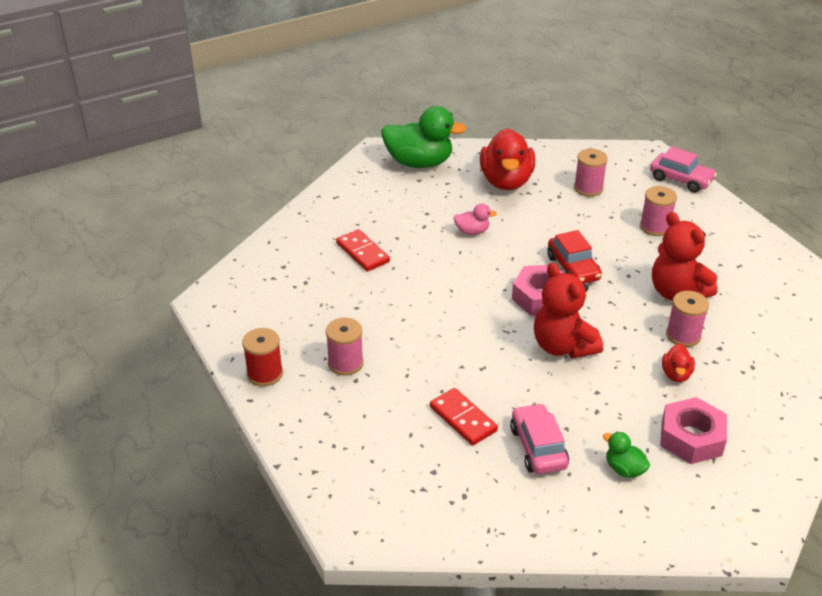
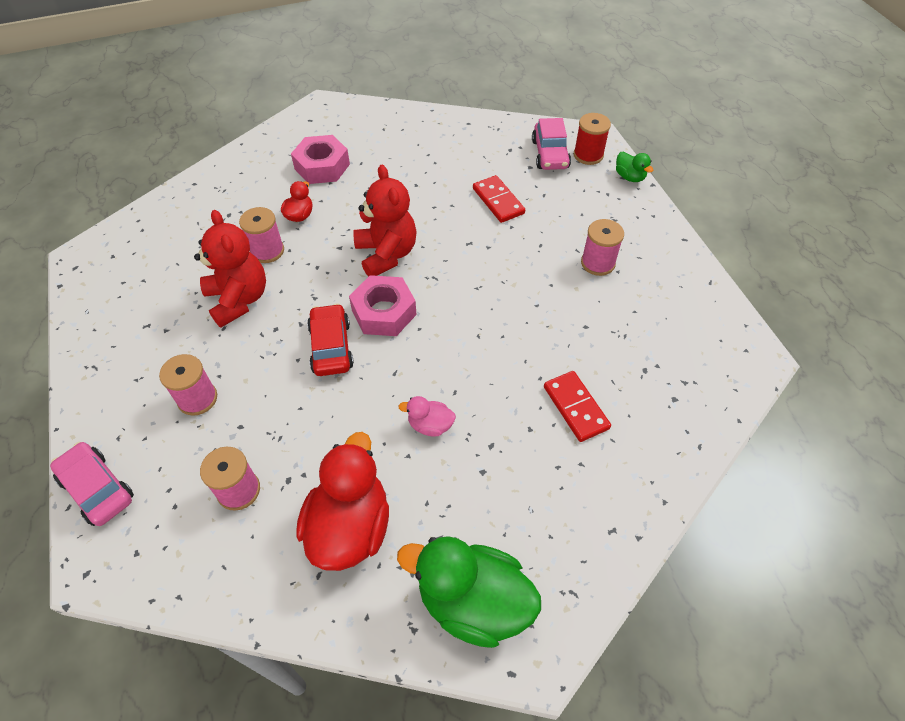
camera: 170 degrees left, 15 degrees up
(265, 374) = (675, 262): red spool -> red spool (588, 155)
(538, 447) = (444, 173): pink car -> pink car (550, 154)
(624, 469) = (386, 152): green duck -> green duck (629, 177)

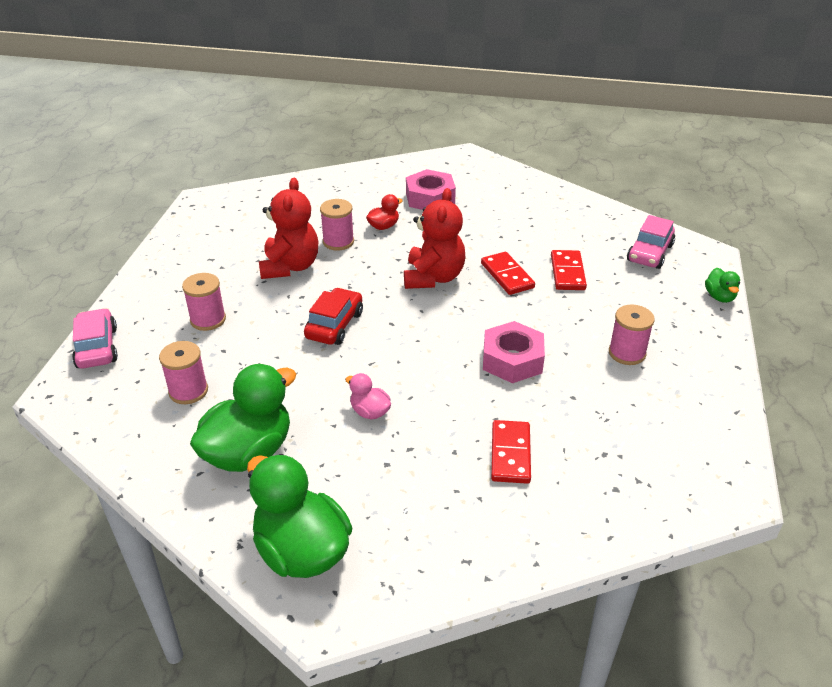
camera: 30 degrees right, 15 degrees down
(350, 527) = (248, 452): red duck -> green duck
(384, 312) = (397, 317): pink nut -> pink nut (512, 360)
(450, 225) = (507, 275): none -> red domino
(588, 155) = (689, 266): red spool -> none

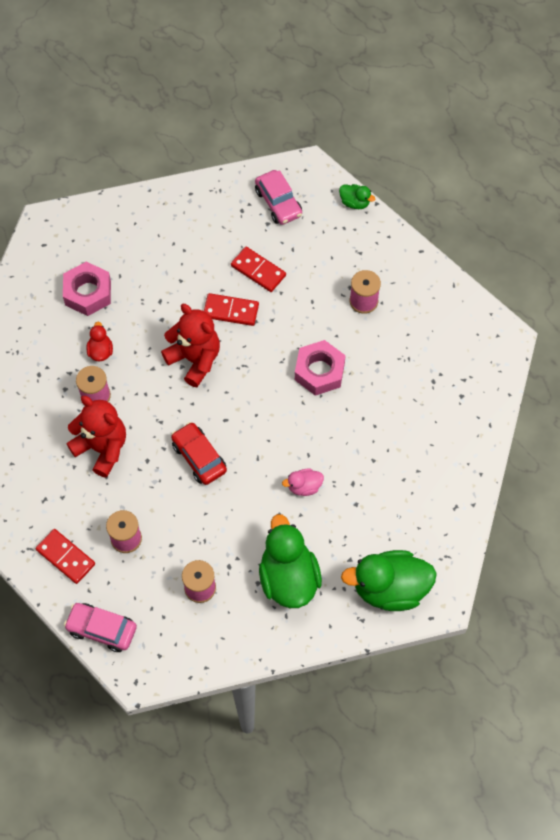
camera: 55 degrees left, 25 degrees up
(510, 454) = (397, 431): red domino -> red domino (65, 557)

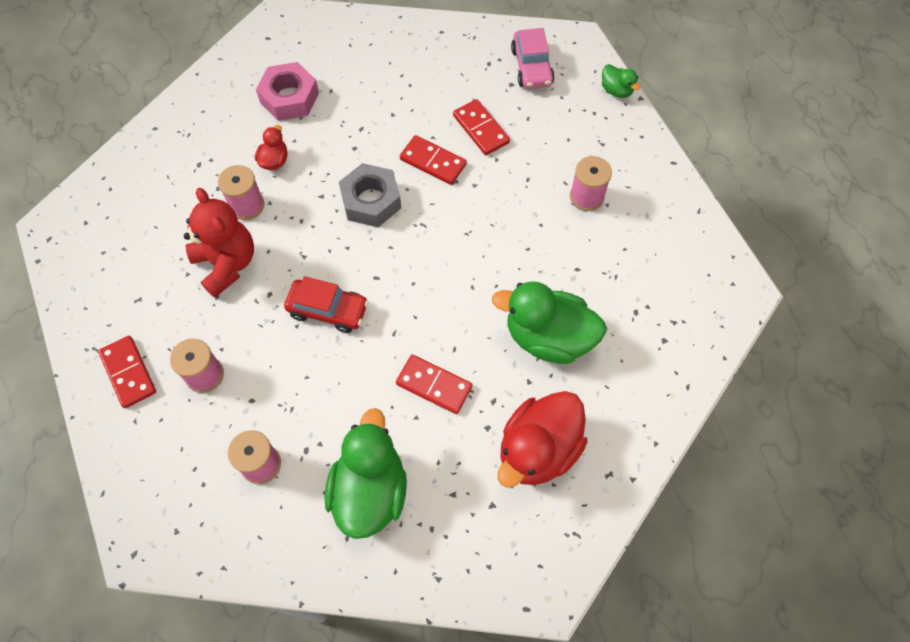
camera: 20 degrees right, 0 degrees up
(102, 629) = (126, 473): pink car -> none
(195, 359) = (371, 201): red teddy bear -> grey nut
(199, 457) = (328, 310): red car -> red car turned 120 degrees clockwise
(304, 487) = (434, 385): pink duck -> red domino
(319, 371) = (505, 258): pink nut -> none
(390, 588) = (488, 550): green duck -> green duck (548, 337)
(398, 507) = (538, 450): none -> red duck

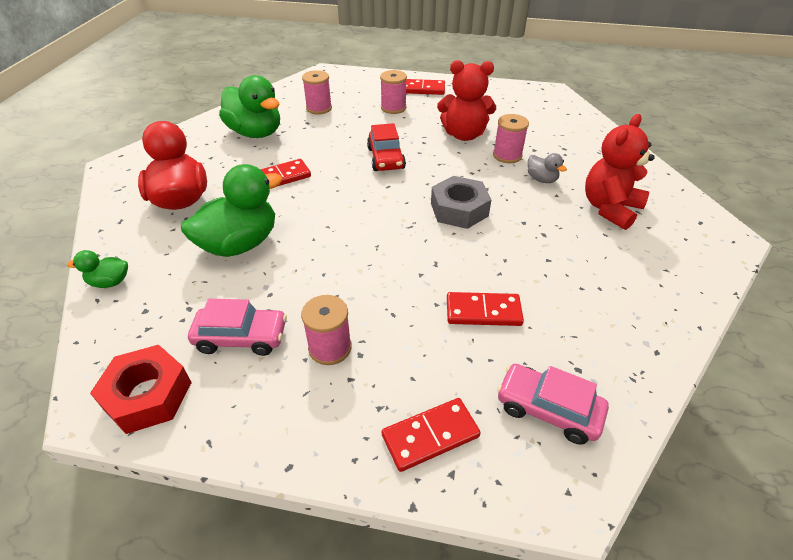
camera: 125 degrees right, 20 degrees down
(274, 160) = (541, 179): red duck -> grey duck
(289, 98) = (609, 208): pink nut -> red teddy bear
(328, 310) = (386, 158): red car -> red car turned 60 degrees counterclockwise
(433, 162) = (469, 260): red domino -> red domino (430, 435)
(616, 90) = (446, 484): green duck -> green duck (110, 282)
(626, 254) = (241, 337): none -> pink car
(709, 269) = (148, 395): none -> red nut

